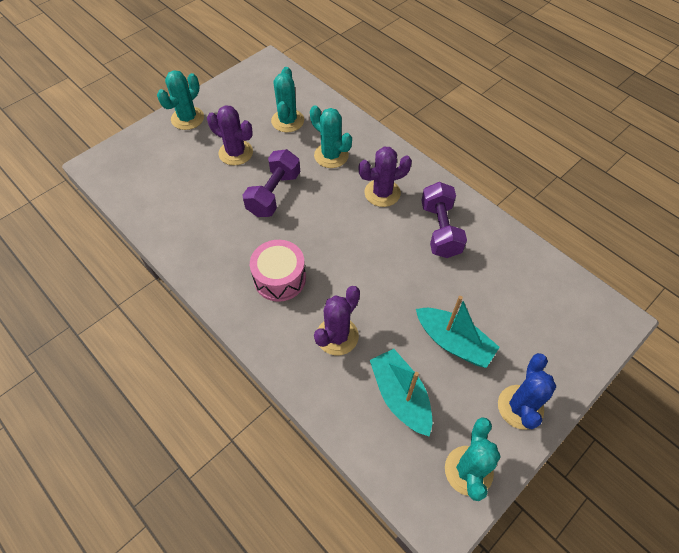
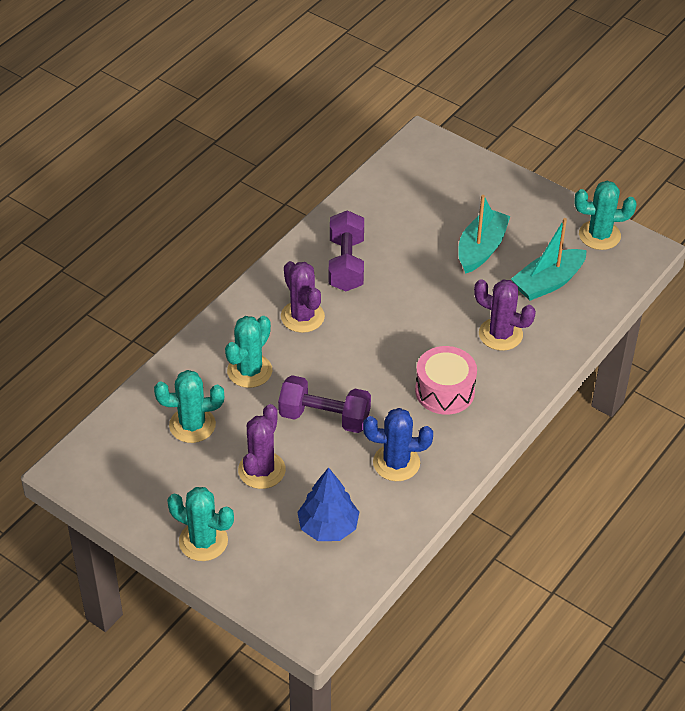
camera: 100 degrees left, 10 degrees down
(172, 183) = (328, 527): none -> blue tree
(440, 230) = (346, 264): purple dumbbell -> purple dumbbell turned 75 degrees counterclockwise
(520, 407) = (532, 204): blue cactus -> blue cactus (396, 463)

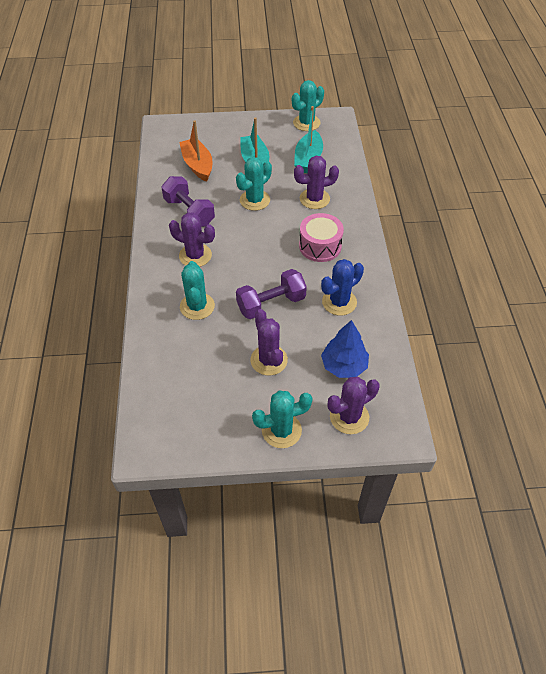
camera: 40 degrees left, 5 degrees up
(192, 425) = (196, 363): turquoise cactus -> turquoise cactus (255, 200)
(278, 576) = (349, 417): none -> purple cactus
(412, 214) = (197, 165): none -> orange boat

